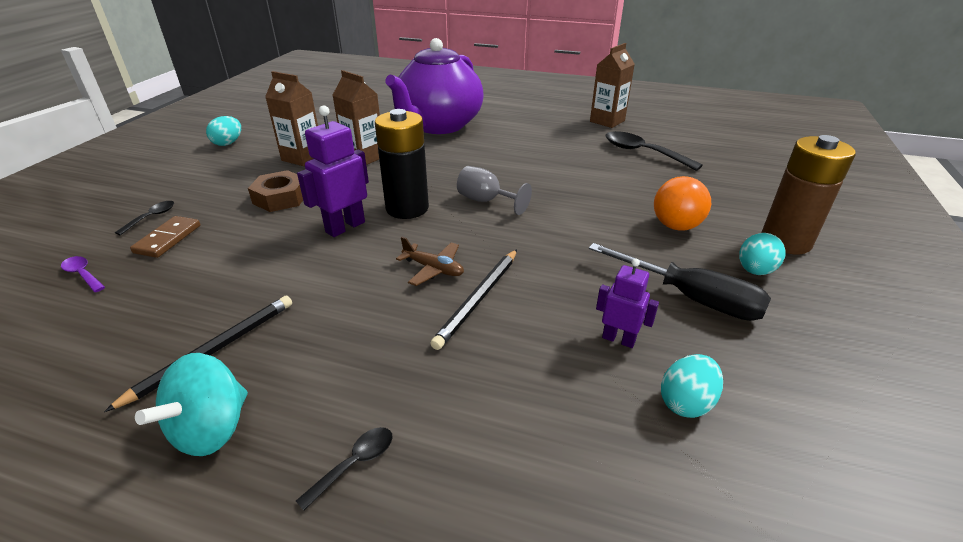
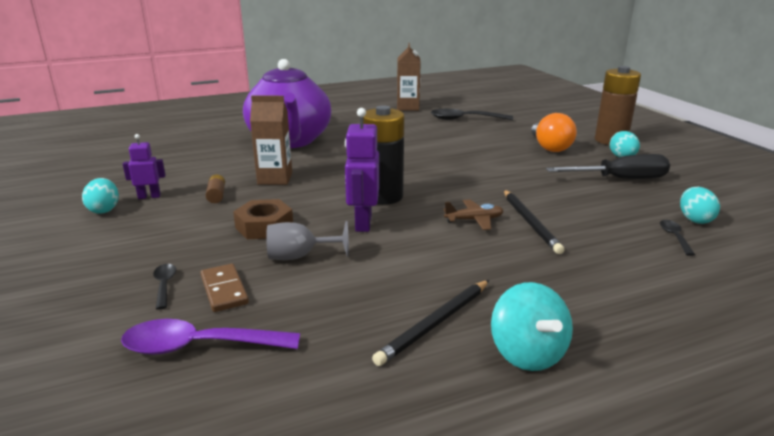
camera: 40 degrees left, 10 degrees down
(83, 274) = (199, 346): purple spoon -> purple spoon, size x2.00
(214, 351) = (435, 323): black pencil -> black pencil turned 135 degrees counterclockwise
(302, 158) = (216, 195): brown carton -> brown battery
(355, 463) = (628, 318): black spoon -> black spoon (674, 237)
(486, 201) = (427, 174): grey goblet -> grey goblet (300, 256)
(618, 339) = (626, 209): purple robot -> purple robot (149, 196)

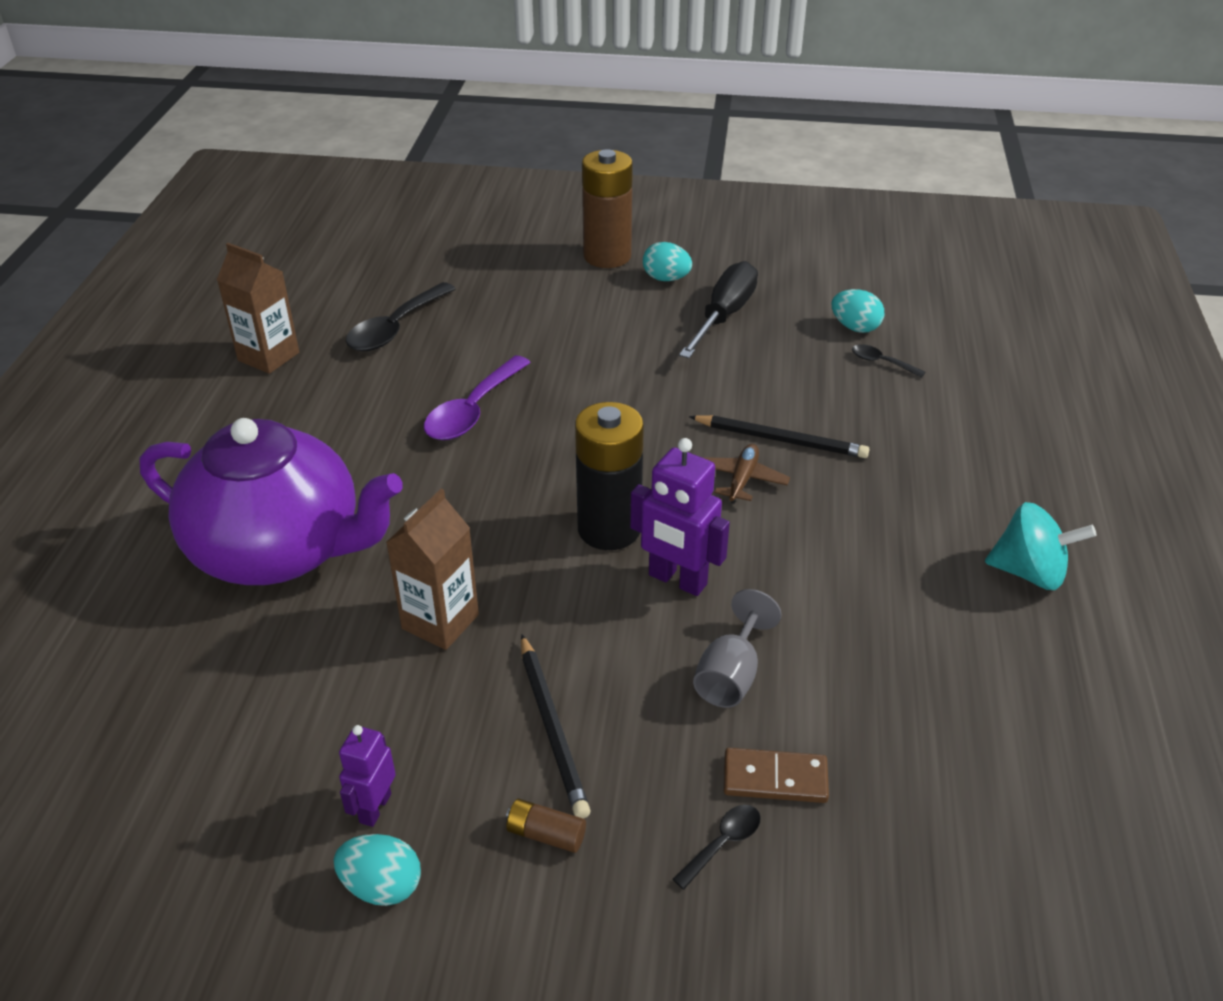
camera: 60 degrees left, 15 degrees up
(164, 285) = (723, 843): black spoon -> black spoon turned 120 degrees clockwise
(199, 346) = (896, 835): purple spoon -> purple spoon (473, 411)
(216, 195) = (449, 713): brown battery -> brown battery (546, 834)
(264, 226) = (613, 685): brown nut -> none
(435, 323) = (949, 613): black pencil -> black pencil (552, 728)
(549, 147) = (581, 312): orange light bulb -> none

